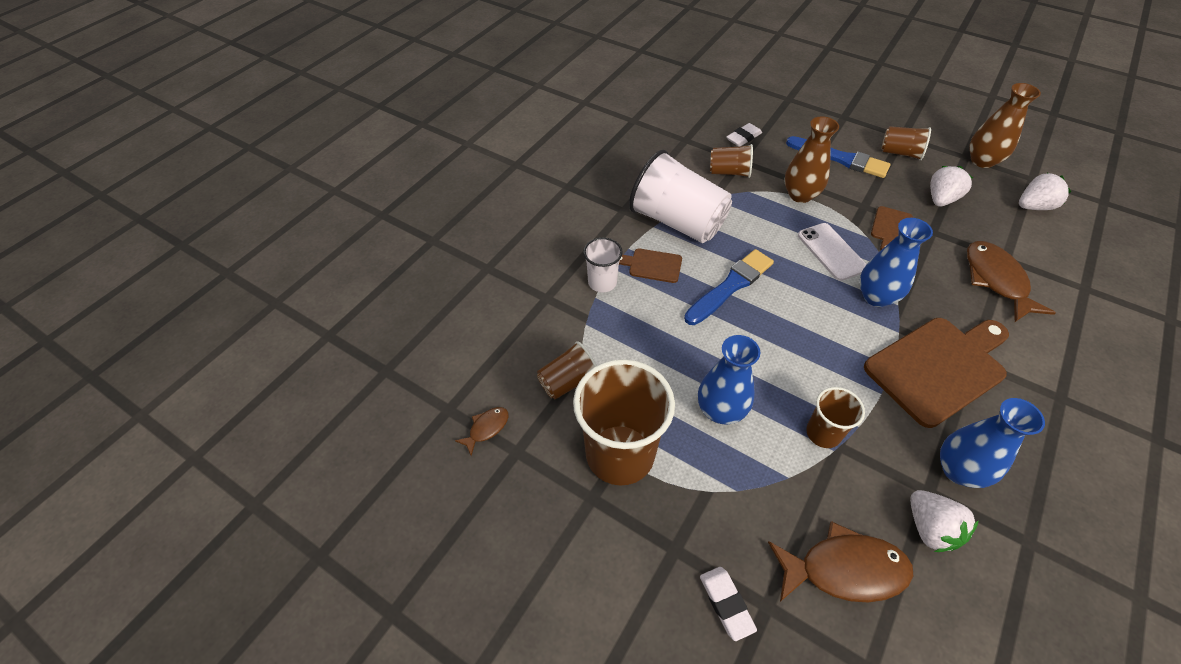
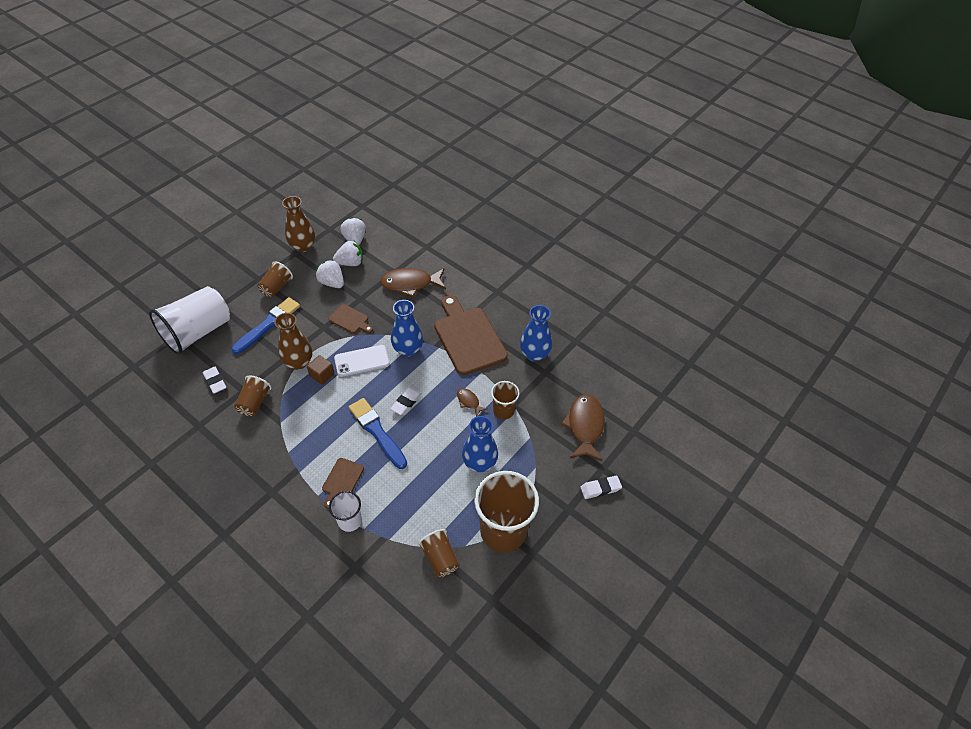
camera: 85 degrees left, 0 degrees up
(486, 428) = (471, 622): brown fish -> brown fish (469, 401)
(677, 221) = (299, 453): white cup -> white cup (198, 332)
(787, 309) = (406, 402): none -> white eraser
(791, 219) = (322, 375): none -> brown cube
(930, 528) = (565, 380): white strawberry -> white strawberry (350, 263)

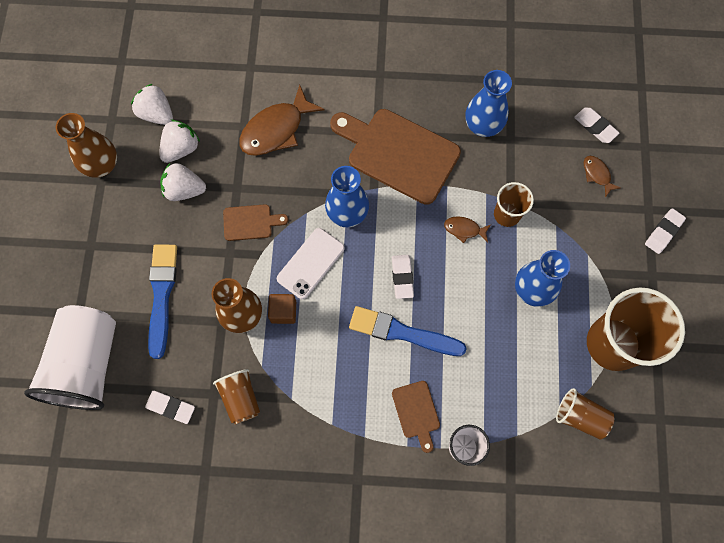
camera: 35 degrees left, 20 degrees up
(276, 287) = (123, 241): brown cup -> none
(585, 426) = (597, 174): brown fish -> brown fish, size x0.49
(608, 399) = (595, 127): none -> white eraser

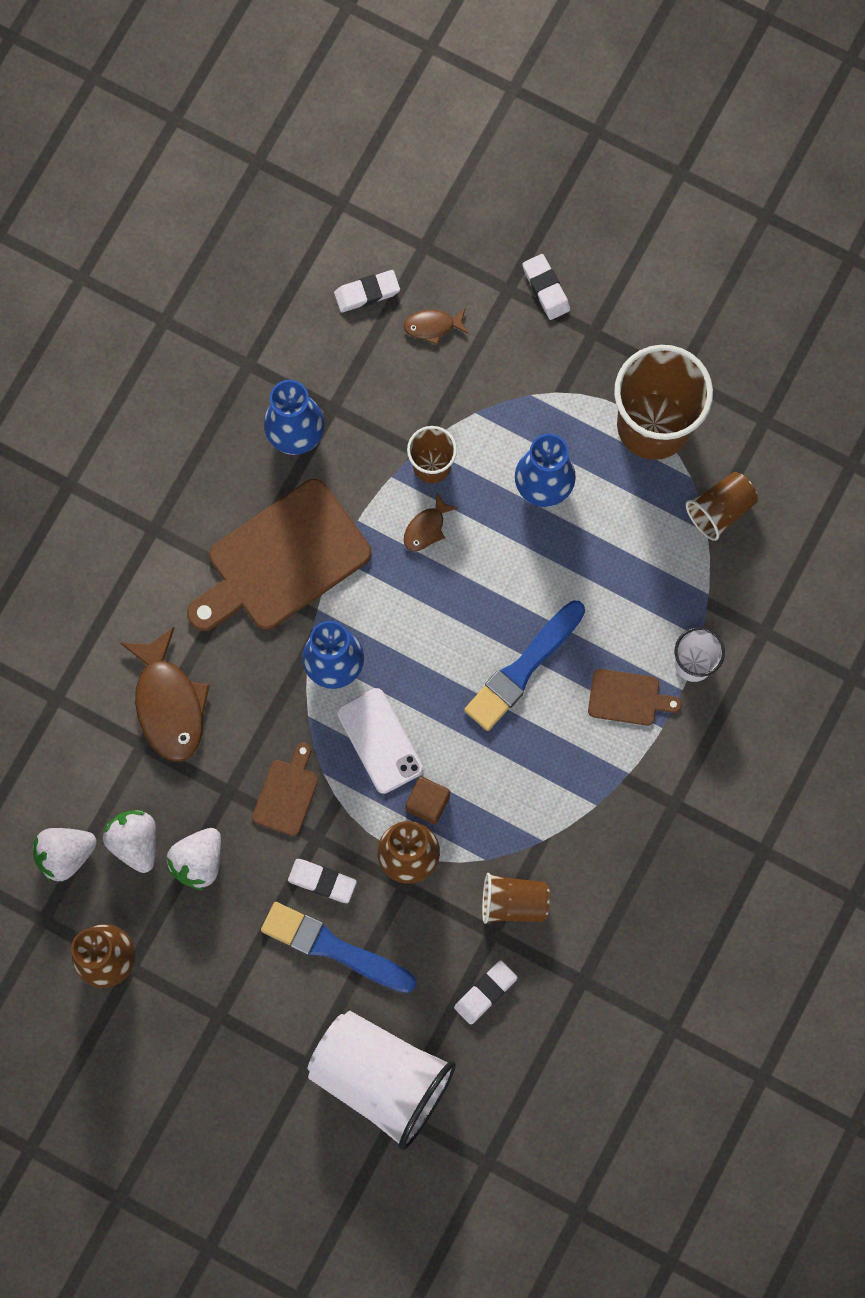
camera: 65 degrees left, 5 degrees up
(402, 277) = (453, 635): white eraser -> white eraser (322, 881)

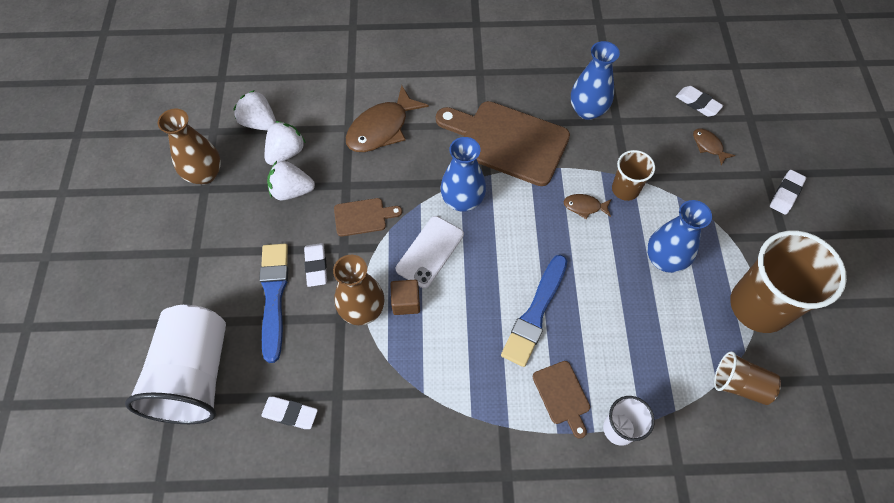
camera: 60 degrees right, 15 degrees down
(513, 902) = (367, 397): brown cup -> none
(523, 668) = (535, 313): blue brush -> blue brush turned 75 degrees counterclockwise

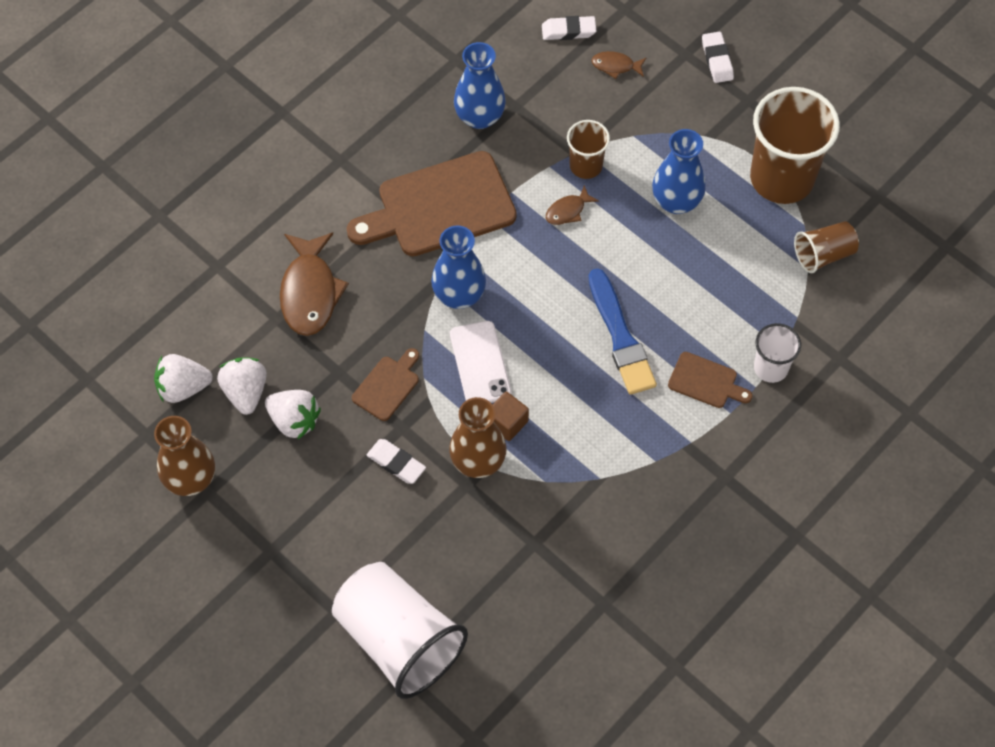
camera: 45 degrees left, 0 degrees up
(274, 296) = (389, 520): blue brush -> none
(290, 414) = (513, 591): white eraser -> none
(292, 191) = (294, 421): white strawberry -> white strawberry turned 105 degrees counterclockwise

